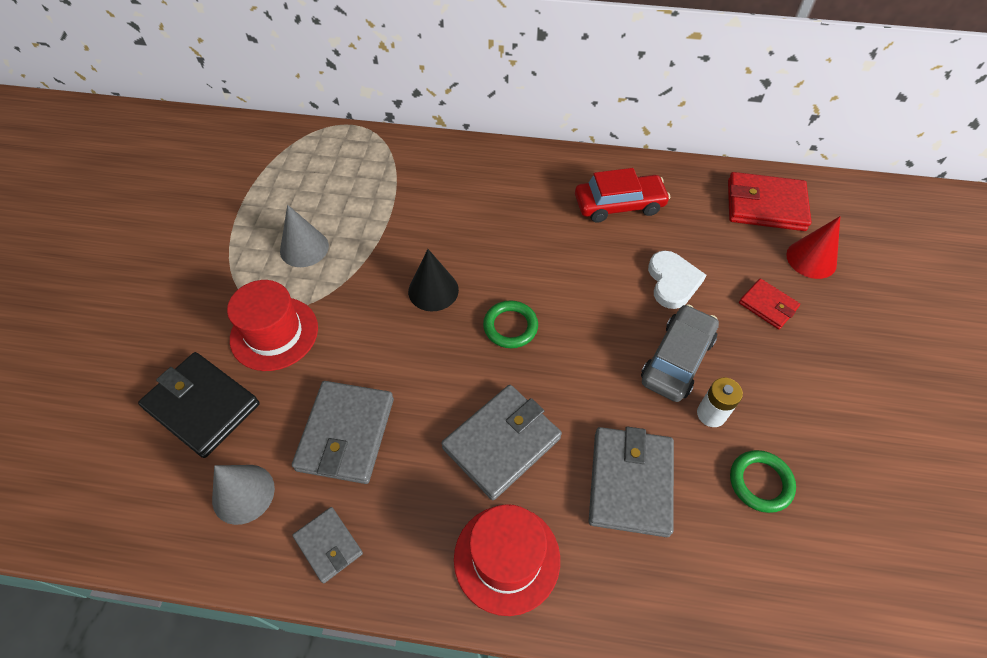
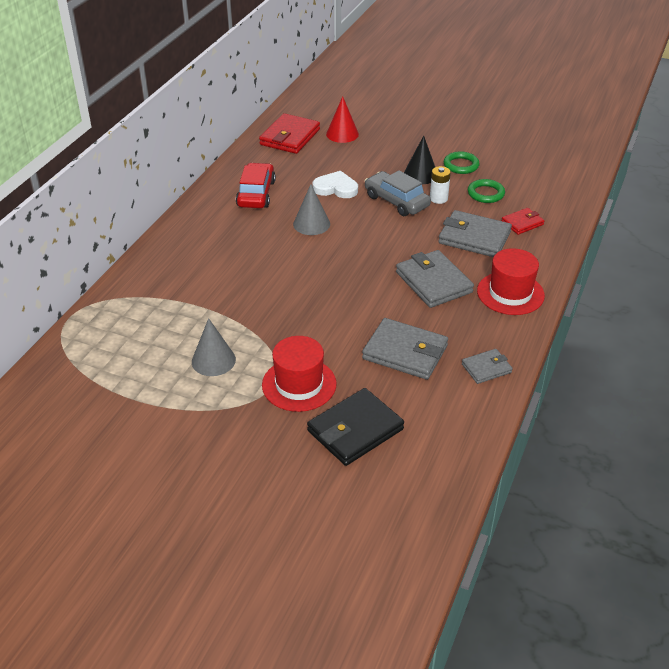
camera: 75 degrees left, 15 degrees down
(243, 493) = (438, 409): grey cone -> grey cone (311, 224)
(433, 290) = (294, 294): black cone -> black cone (420, 174)
(510, 326) = (343, 263): green ring -> green ring (461, 165)
(767, 305) = (370, 159): red wallet -> red wallet (522, 223)

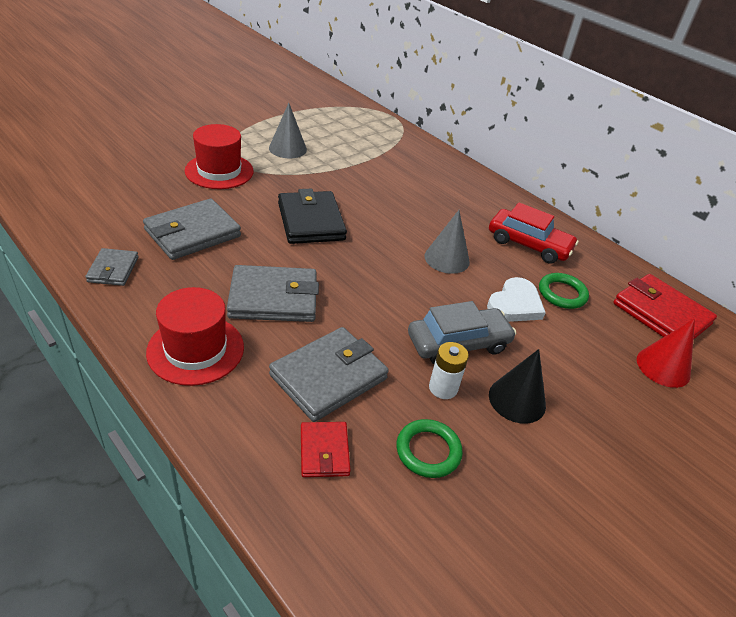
camera: 110 degrees right, 0 degrees up
(355, 430) = (141, 175): black wallet -> black wallet (311, 221)
(461, 165) = (527, 465): green ring -> green ring (562, 294)

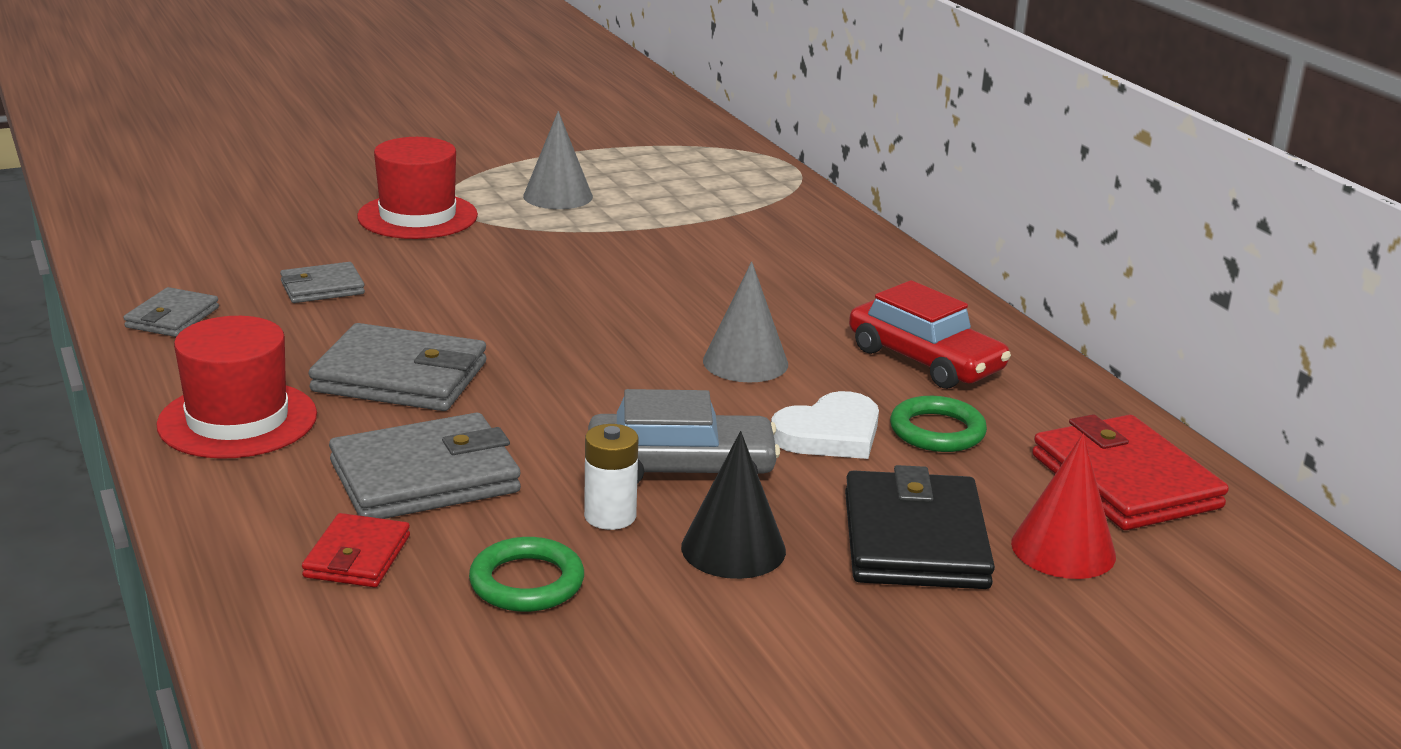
camera: 20 degrees right, 15 degrees down
(192, 233) = (322, 288): grey wallet -> grey wallet, size x0.56
(311, 221) = (531, 292): black wallet -> black wallet (915, 540)

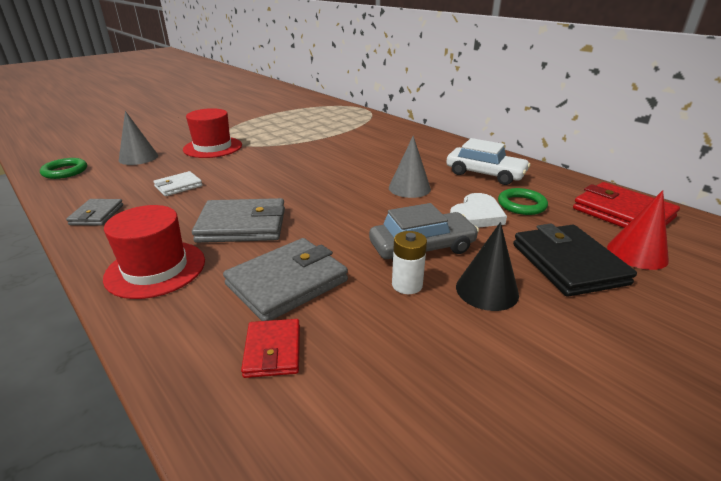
camera: 15 degrees left, 5 degrees up
(322, 288) = (178, 186): grey wallet -> white wallet
(527, 582) = (390, 343): green ring -> green ring (65, 171)
(558, 196) = (274, 131): grey cone -> grey cone (138, 157)
(925, 360) = (485, 174): red car -> white car

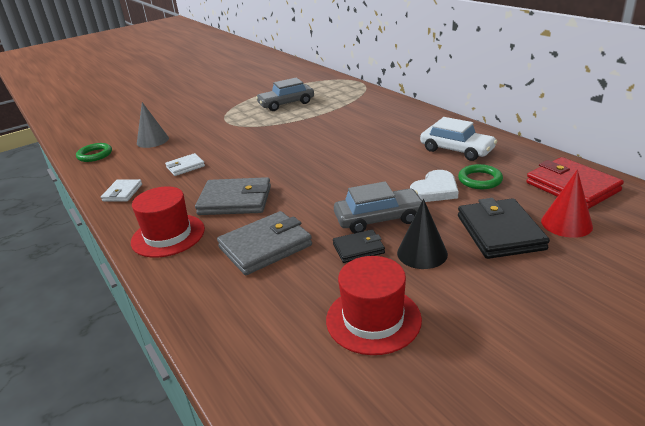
camera: 10 degrees right, 0 degrees up
(97, 215) = (122, 192): grey wallet -> white wallet
(213, 147) = (215, 129): red hat -> red hat (373, 319)
(273, 351) = (249, 294): red wallet -> none
(290, 125) = (286, 104): none -> grey car
(407, 285) = (358, 248): white battery -> black wallet
(409, 188) = (382, 165): grey cone -> none

